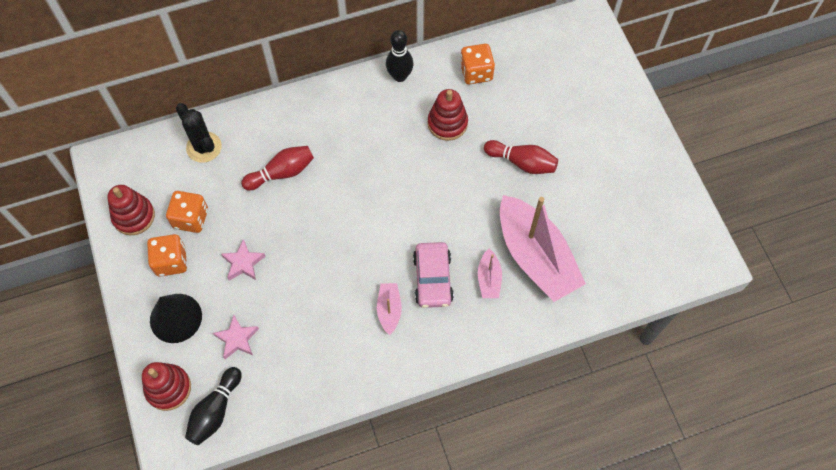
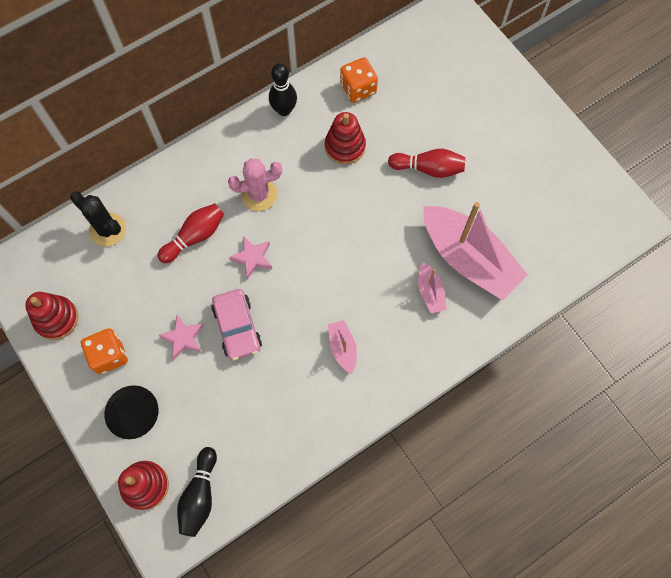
camera: 15 degrees left, 5 degrees up
(191, 218) = (116, 306): orange dice -> none
(237, 339) = (200, 417): pink star -> pink star (252, 258)
(353, 149) = (259, 195): none -> pink cactus
(433, 279) = (376, 306): pink car -> pink car (237, 327)

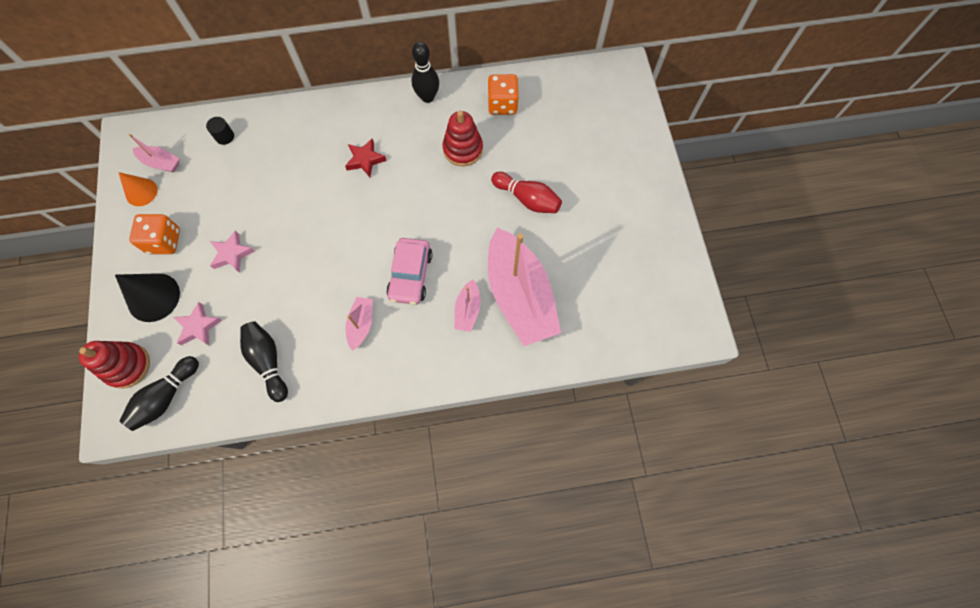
camera: 25 degrees right, 0 degrees up
(56, 319) = (141, 192): red stacking toy -> orange cone
(59, 282) = (161, 163): none -> pink boat
(107, 229) = (225, 136): black cactus -> black cylinder
(195, 237) = (291, 172): red bowling pin -> none
(237, 327) = (282, 265): pink car -> pink car (410, 275)
(252, 258) = (329, 211): pink star -> pink star (198, 327)
(259, 195) = (365, 160): pink cactus -> red star
(276, 420) = (268, 361): none -> black bowling pin

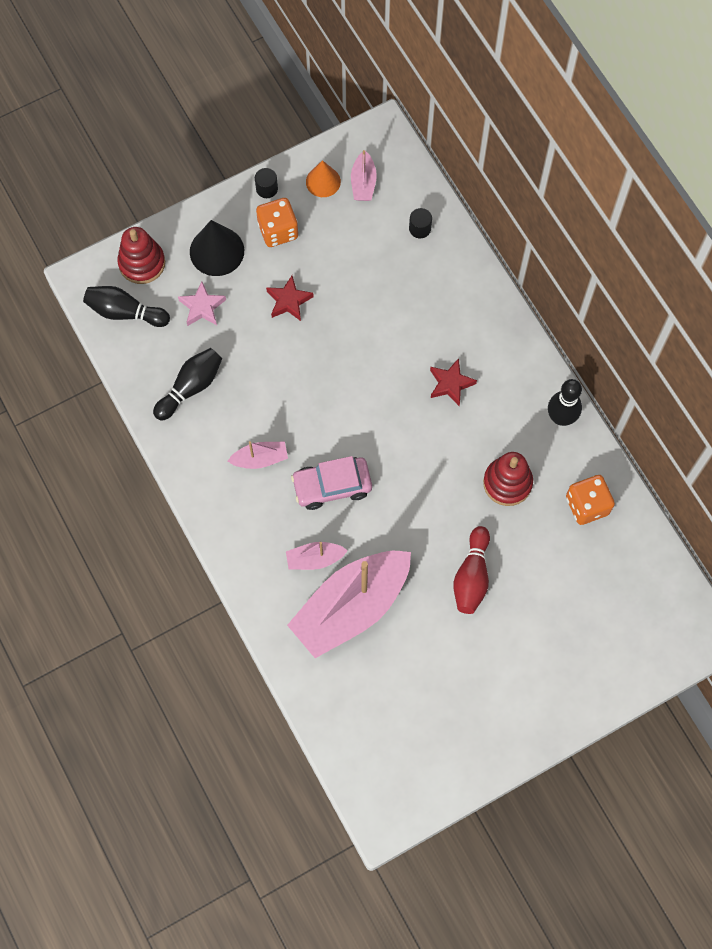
camera: 70 degrees right, 0 degrees up
(120, 237) = (267, 189): none -> black cylinder
(232, 254) = (289, 301): pink star -> red star

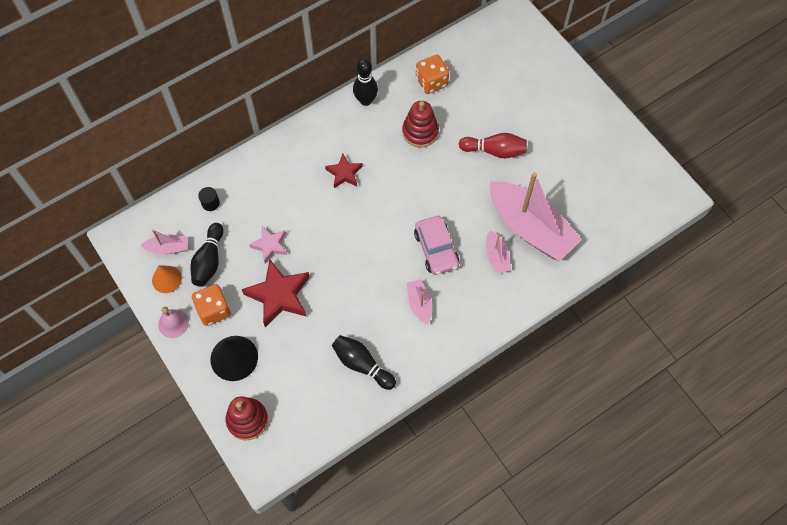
camera: 95 degrees left, 5 degrees down
(125, 312) = (295, 428): black bowling pin -> black bowling pin (209, 260)
(202, 307) = (287, 364): pink star -> pink star (270, 245)
(267, 189) = (173, 323): black cylinder -> pink bell
(289, 301) = (279, 295): red star -> red star, size x1.73

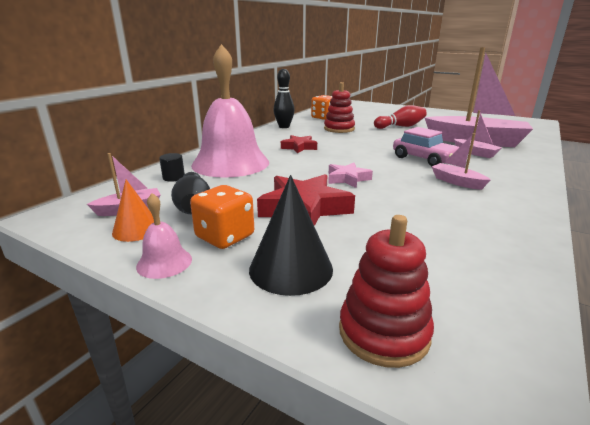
camera: 25 degrees left, 40 degrees down
(265, 189) = (230, 163): none -> pink bell
(270, 245) = (262, 185): pink star -> pink star (347, 179)
(362, 364) = (466, 228): black bowling pin -> none

